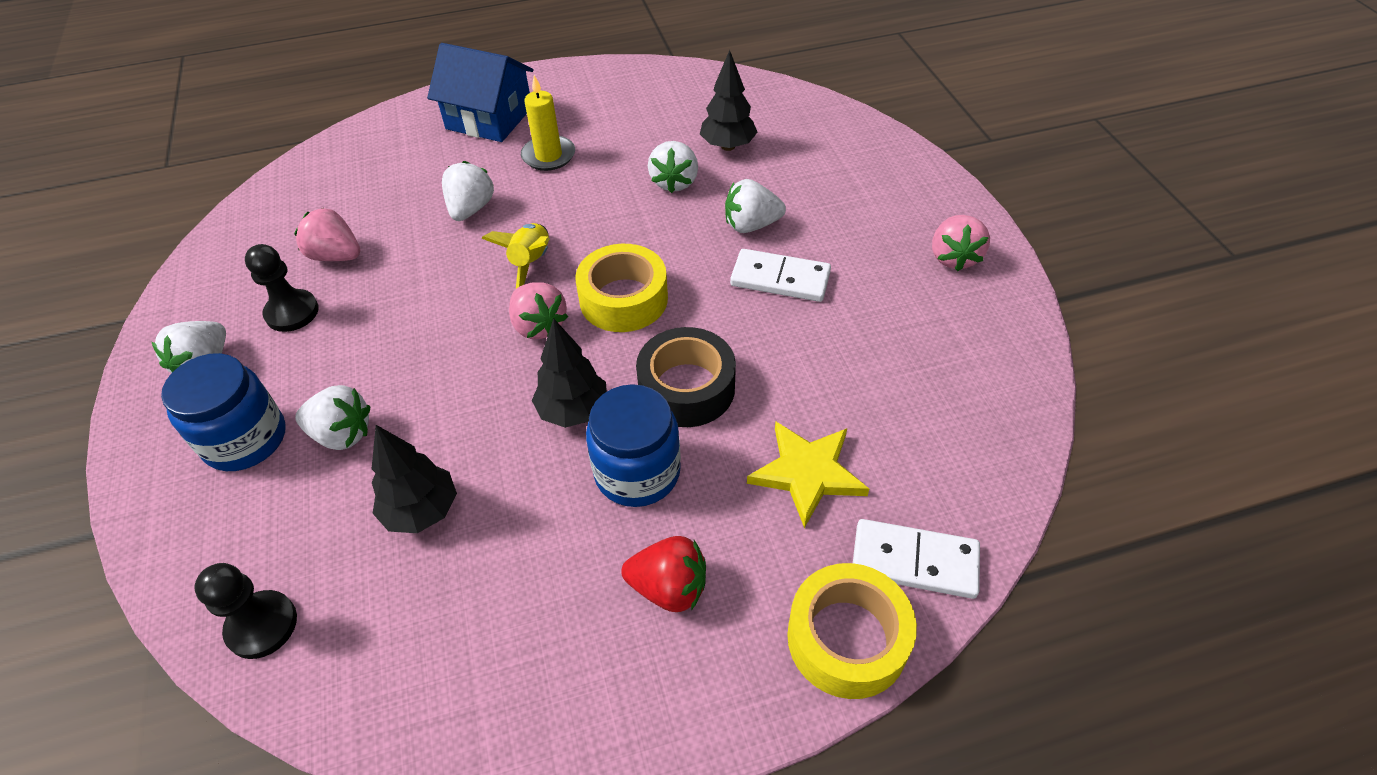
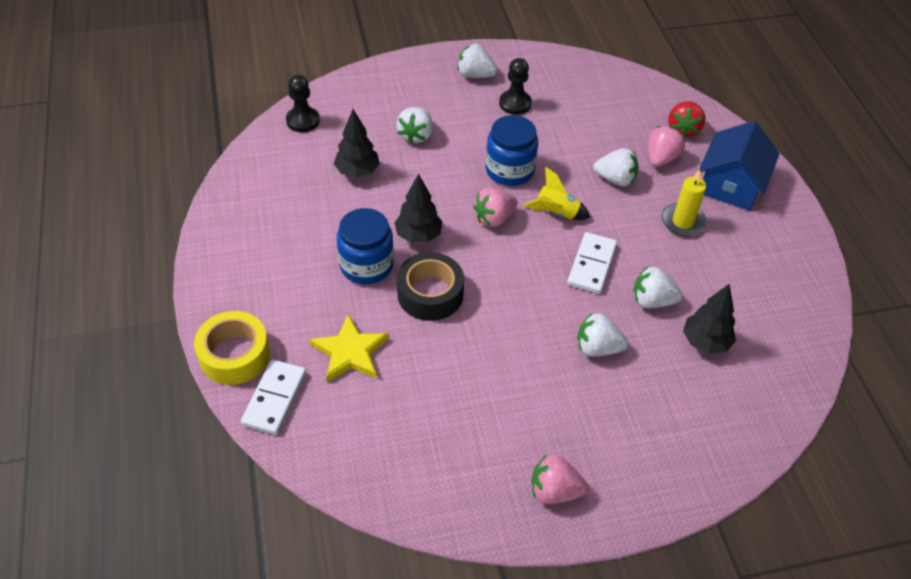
camera: 90 degrees right, 0 degrees up
(245, 439) = (418, 98): blue jar -> blue jar (509, 170)
(336, 256) = (566, 116): pink strawberry -> pink strawberry (661, 158)
(623, 299) = (516, 263): yellow tape -> none
(669, 587) = (285, 276): red strawberry -> red strawberry (683, 129)
(751, 225) = (597, 348): white strawberry -> white strawberry turned 75 degrees counterclockwise
(780, 279) = (533, 360): white domino -> white domino (592, 265)

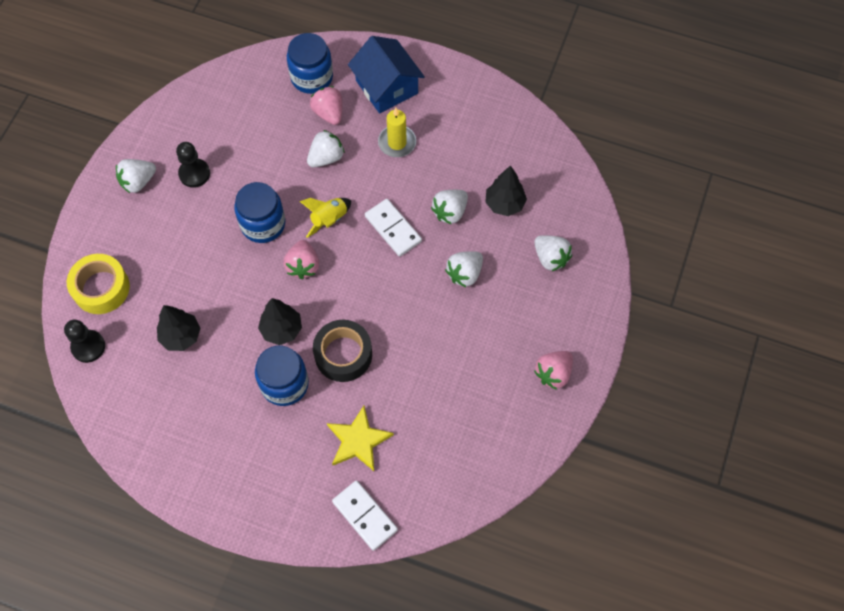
camera: 55 degrees left, 15 degrees up
(234, 355) = (305, 525): yellow tape -> yellow tape (101, 288)
(416, 135) = (173, 269): white strawberry -> white strawberry (550, 258)
(683, 129) = (312, 77): red strawberry -> blue jar

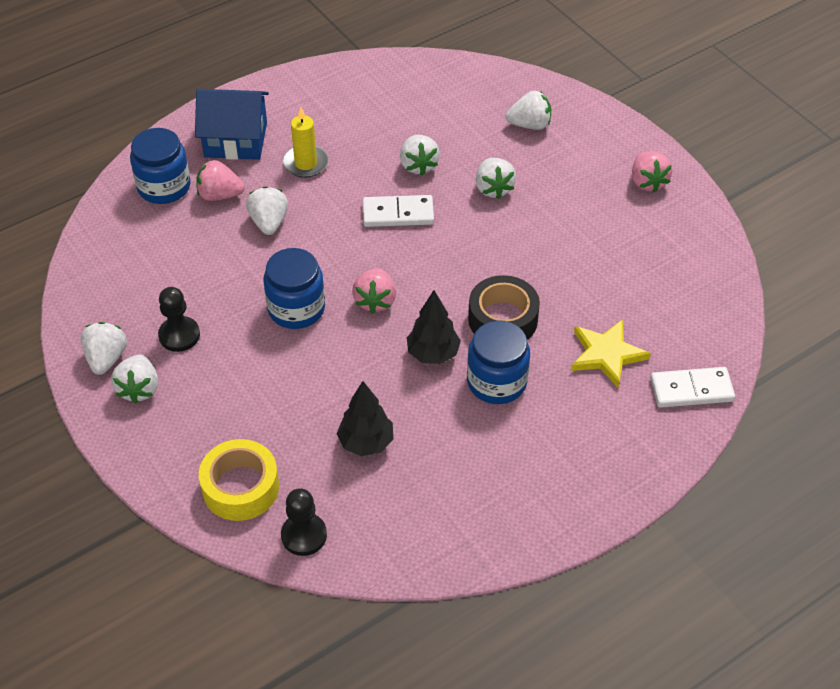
camera: 55 degrees left, 15 degrees down
(149, 148) = (106, 358): none -> white strawberry
(303, 266) = (375, 301): pink strawberry -> pink strawberry turned 60 degrees clockwise
(329, 220) = (342, 255): yellow rocket -> none
(504, 204) = (446, 125): black tree -> none

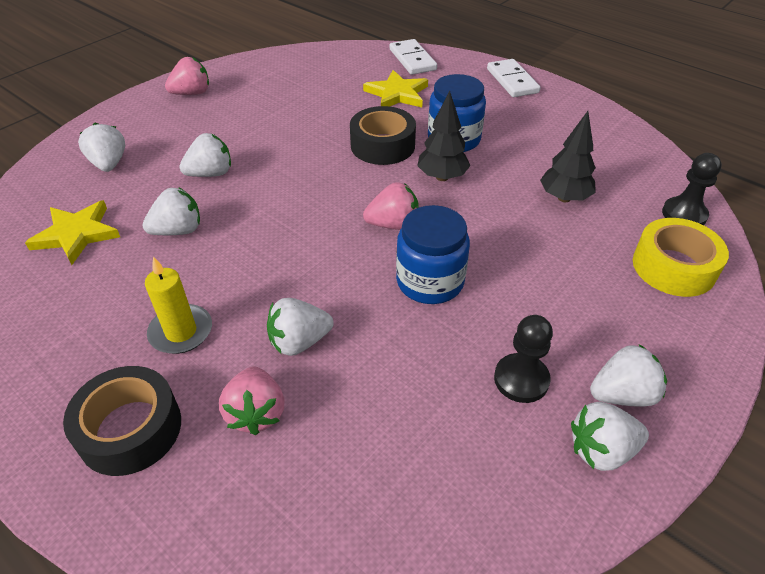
camera: 105 degrees left, 5 degrees down
(164, 187) = (249, 497): blue jar -> none
(235, 139) = (130, 429): blue house -> black tape
(398, 213) = (260, 232): white domino -> white domino (512, 81)
(435, 109) = (76, 234): none -> yellow star

